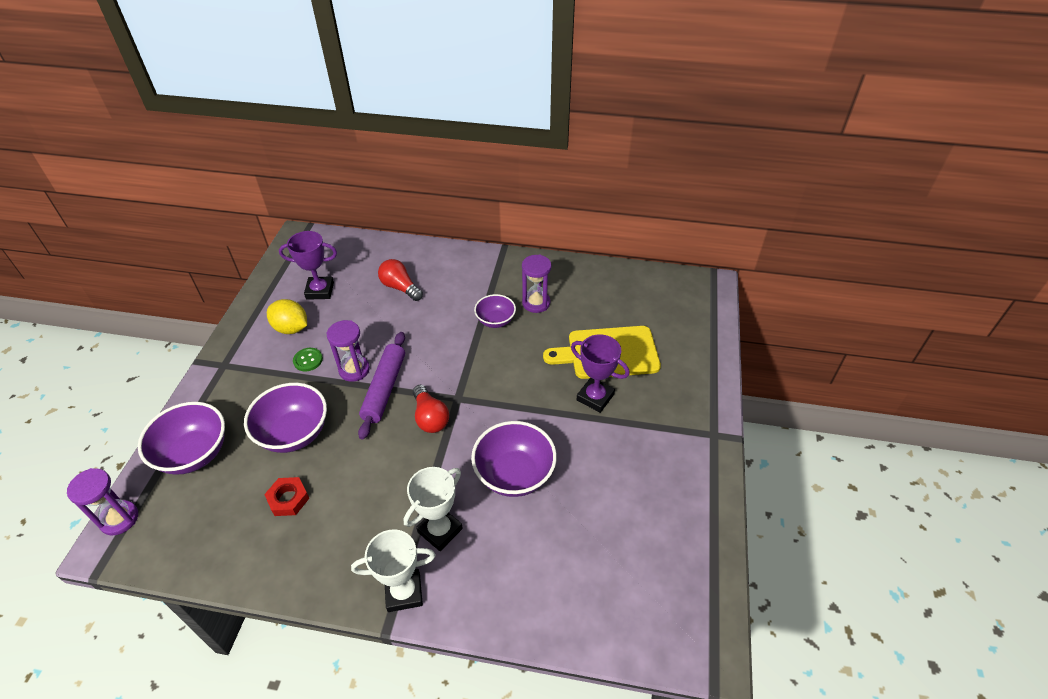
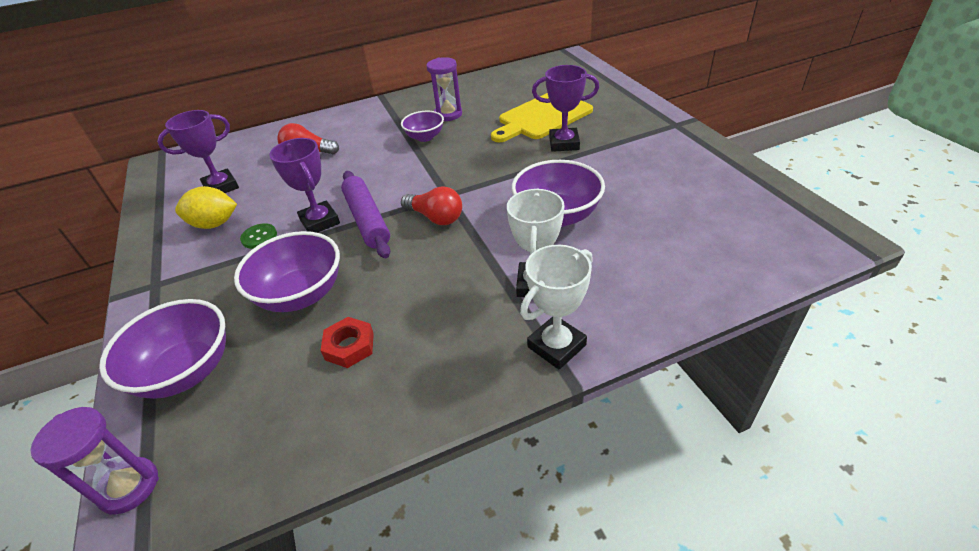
camera: 30 degrees left, 5 degrees down
(354, 370) = (320, 222): purple hourglass -> purple trophy

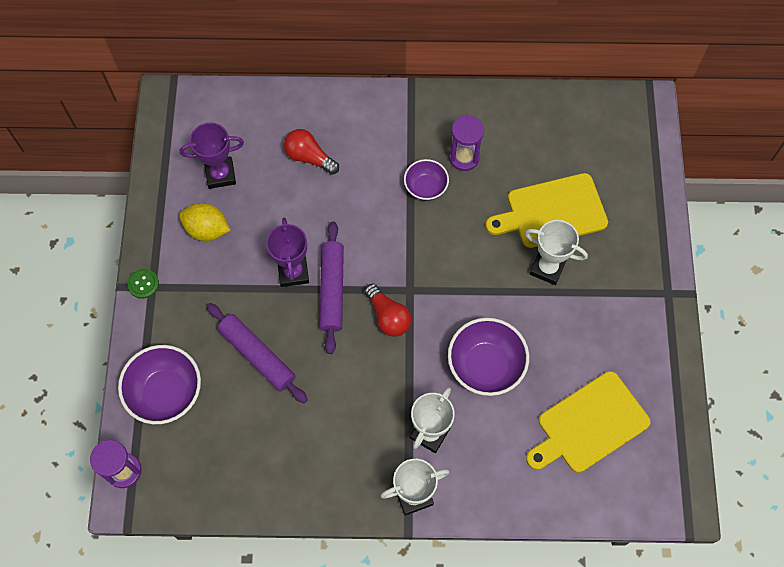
camera: 20 degrees right, 25 degrees up
(259, 237) = (240, 267): green button -> green button (143, 284)
(301, 295) = (257, 355): purple bowl -> purple rolling pin
(349, 346) = (277, 425): red nut -> none
(564, 143) = (547, 268): purple trophy -> white trophy
(692, 218) = (589, 424): none -> yellow cutting board

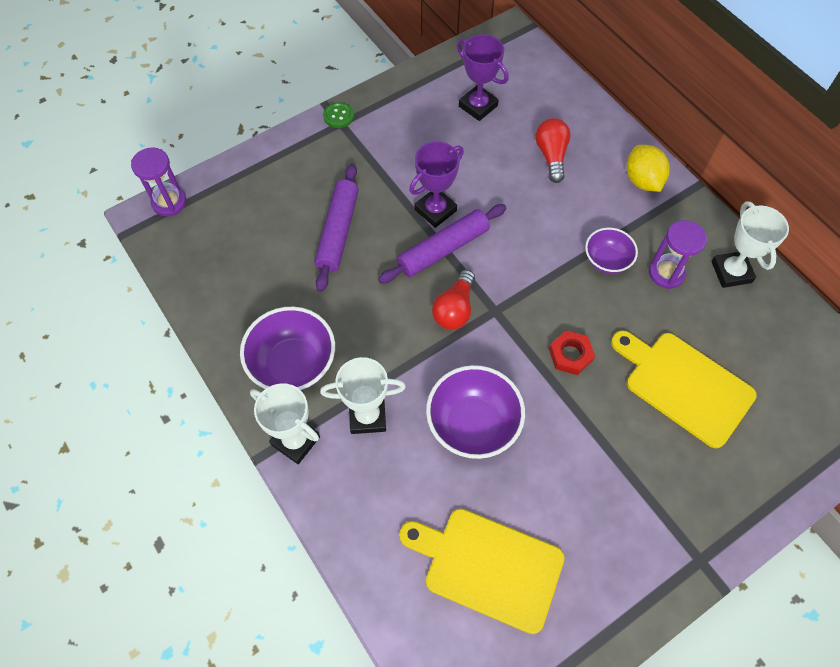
camera: 55 degrees right, 5 degrees down
(166, 393) = (256, 189): purple bowl -> purple bowl (293, 364)
(207, 230) = (421, 127): yellow lemon -> yellow lemon (642, 180)
(480, 265) = (570, 355): none -> red nut
(547, 268) = (621, 418): white trophy -> white trophy (731, 272)

